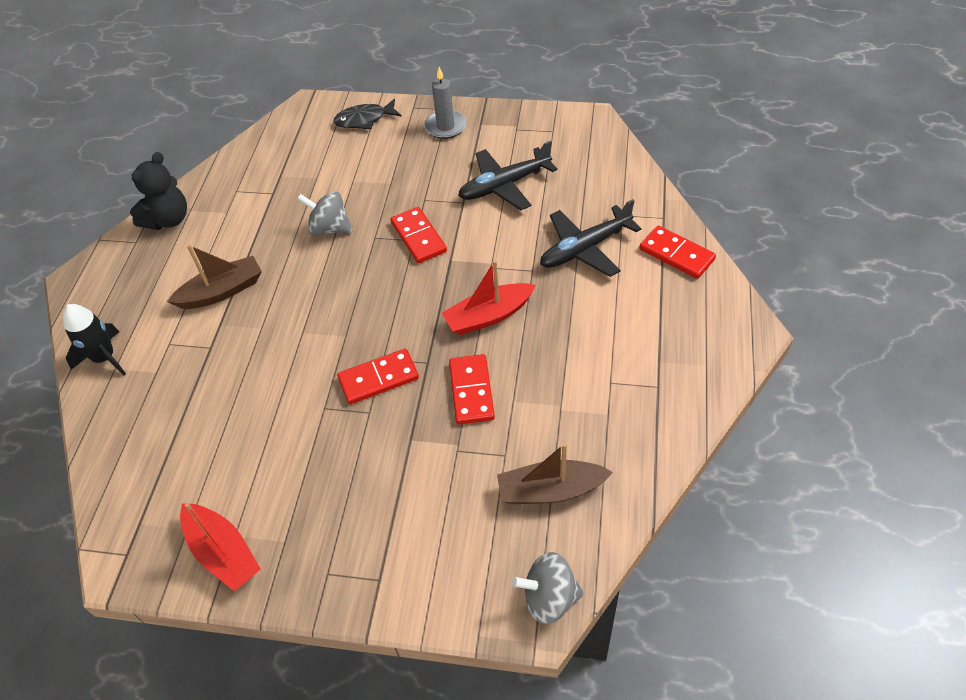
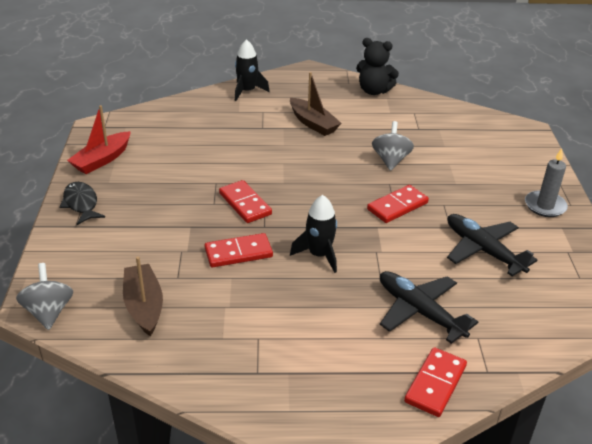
camera: 75 degrees right, 15 degrees down
(364, 120) = (527, 160): black fish -> black fish (81, 204)
(488, 316) = (319, 255): red boat -> black rocket

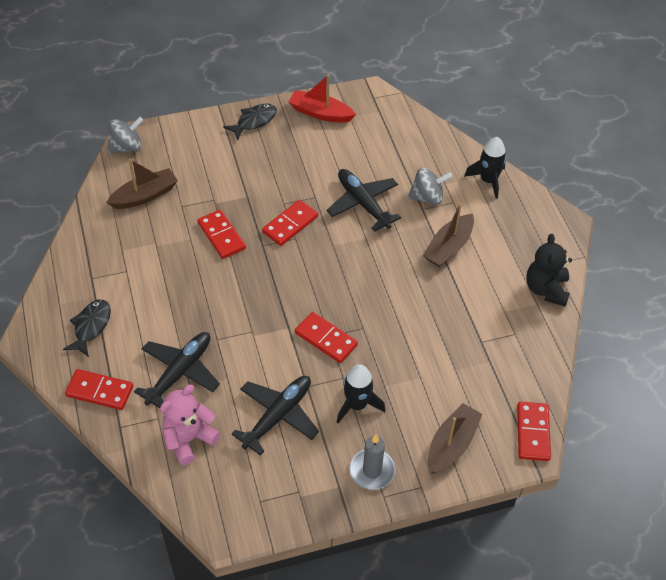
camera: 75 degrees right, 15 degrees up
(240, 156) = (363, 204): none -> black plane
(319, 255) = (234, 291): black rocket -> black rocket (357, 405)
(335, 381) = (91, 326): none -> black fish
(390, 160) = (406, 323): grey spinning top -> grey spinning top (427, 197)
(507, 316) = (189, 439): none -> pink teddy bear
(509, 124) = (532, 432): none -> red domino
(519, 162) = (451, 444): none -> brown boat

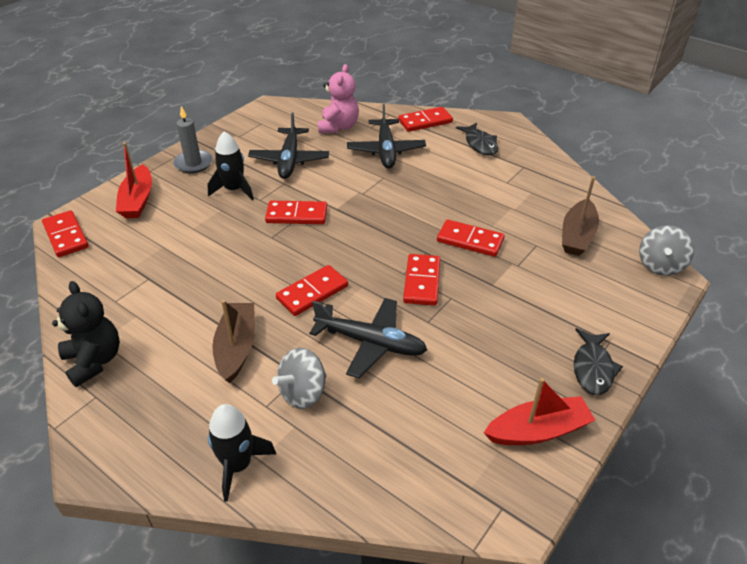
camera: 145 degrees right, 10 degrees down
(370, 259) = (312, 293): none -> red domino
(451, 444) = (138, 200): brown boat -> red boat

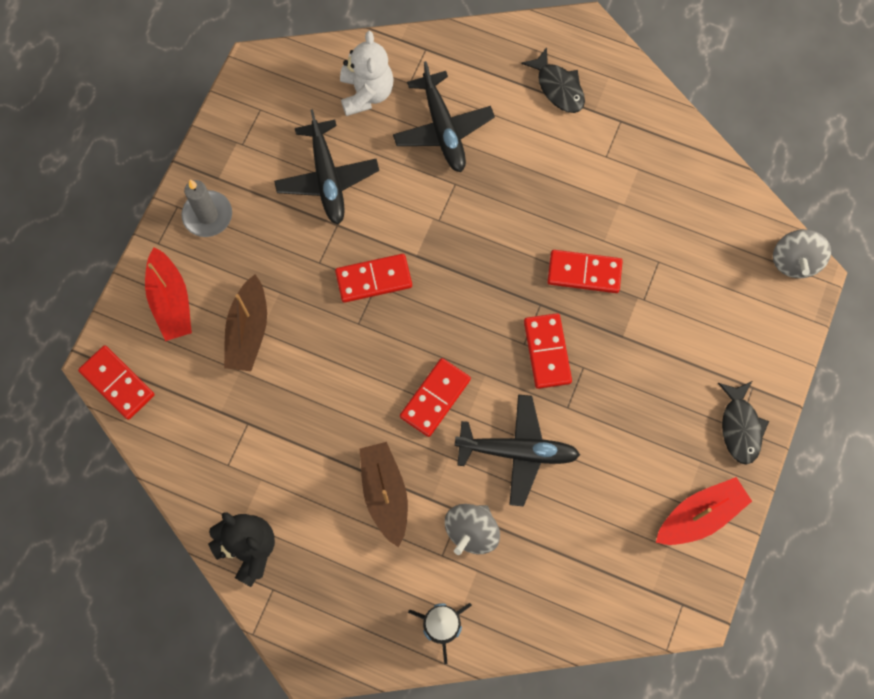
camera: 15 degrees left, 30 degrees up
(234, 190) = (280, 253): black rocket -> none
(338, 127) = (366, 93): pink teddy bear -> white teddy bear
(425, 122) = (477, 54): red domino -> none
(577, 236) = (701, 234): brown boat -> brown boat (248, 331)

